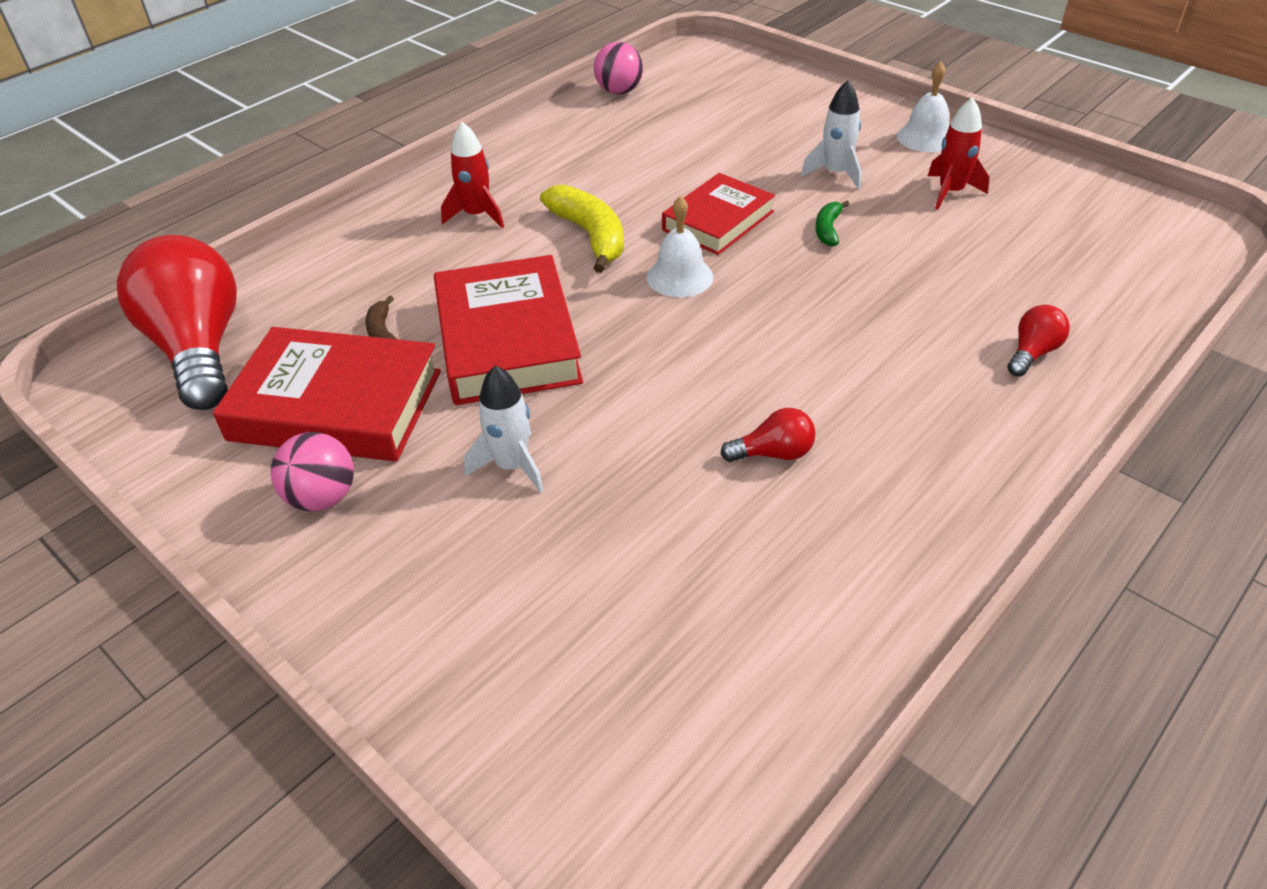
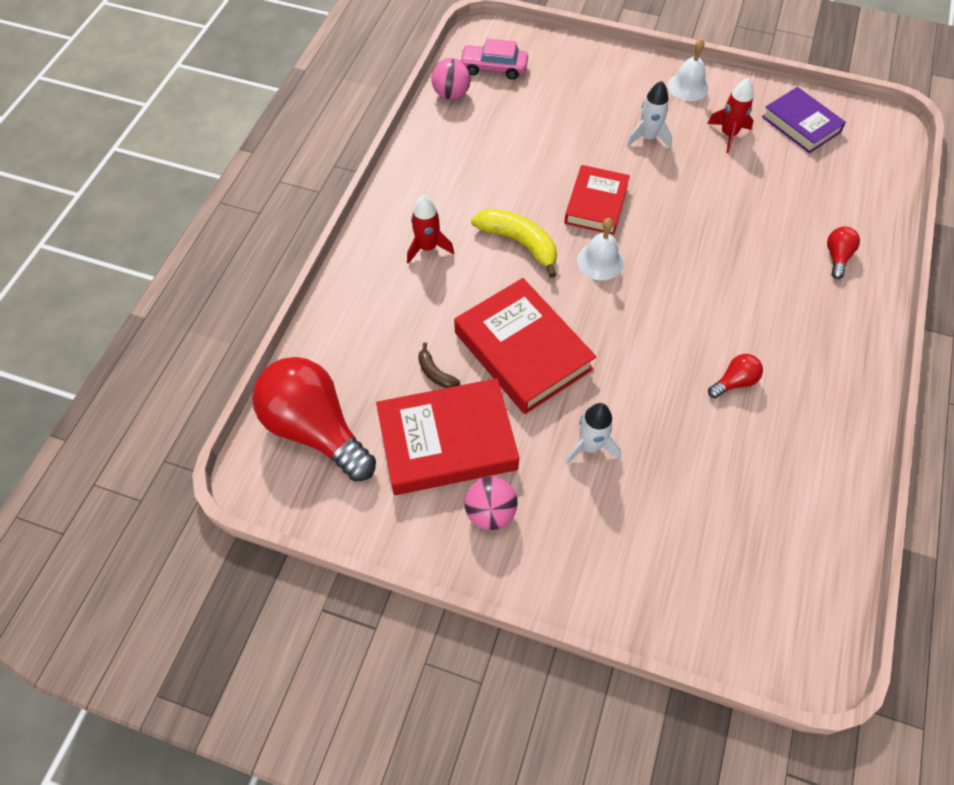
camera: 25 degrees left, 15 degrees up
(687, 79) = (493, 68): none -> pink car
(828, 229) = (670, 191): green banana -> none
(1066, 203) = (801, 124): none -> purple book

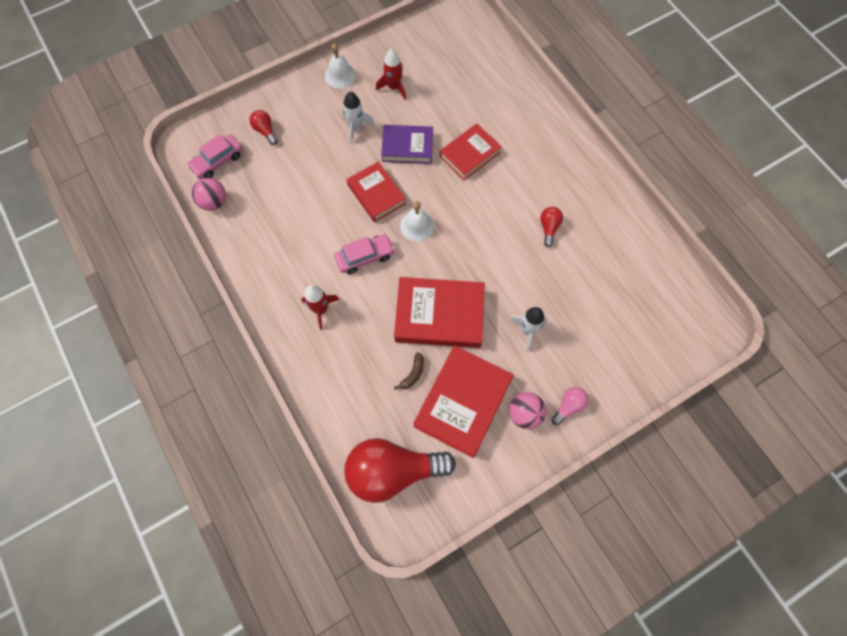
camera: 50 degrees left, 10 degrees up
(435, 373) = (413, 374): brown banana -> brown banana turned 60 degrees counterclockwise
(519, 243) = (365, 257): yellow banana -> pink car
(542, 554) = (568, 406): none -> pink light bulb
(733, 249) = (470, 154): none -> red book
(801, 124) = (421, 48): purple book -> purple book (407, 147)
(837, 257) = (519, 112): red light bulb -> red light bulb (265, 131)

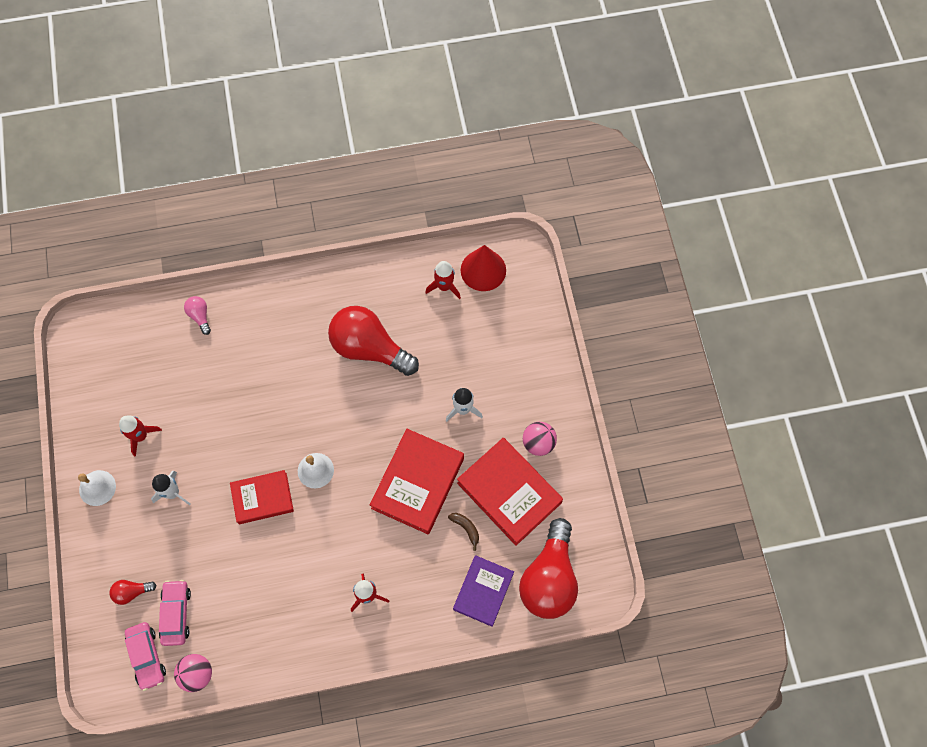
camera: 70 degrees left, 0 degrees up
(365, 257) = (328, 533): pink car -> pink car (176, 614)
(407, 147) = (221, 448): purple book -> purple book (483, 591)
(470, 154) = (258, 389): red book -> none
(549, 228) = (369, 348): red light bulb -> red light bulb, size x2.36
(568, 406) = (545, 402): pink light bulb -> pink light bulb (200, 316)
(641, 270) = (444, 286): none -> red rocket
(676, 299) = (483, 270): none -> red cone

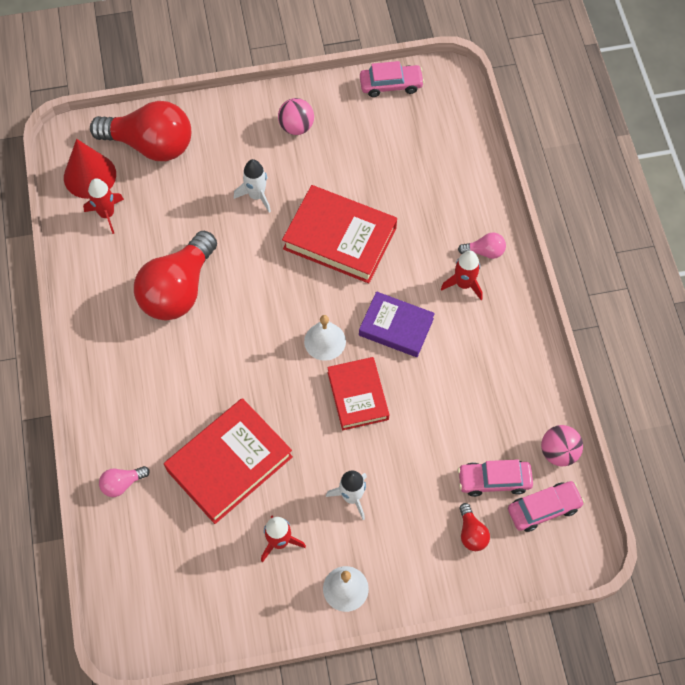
camera: 90 degrees left, 5 degrees down
(401, 617) = (484, 251): none -> pink light bulb
(466, 528) = (389, 193): brown banana -> none
(483, 591) = (454, 177): purple book -> purple book (396, 327)
(509, 493) = (350, 154): red book -> red book (229, 463)
(549, 578) = (438, 120): red light bulb -> red light bulb (151, 145)
(590, 532) = (391, 85): none -> pink car

